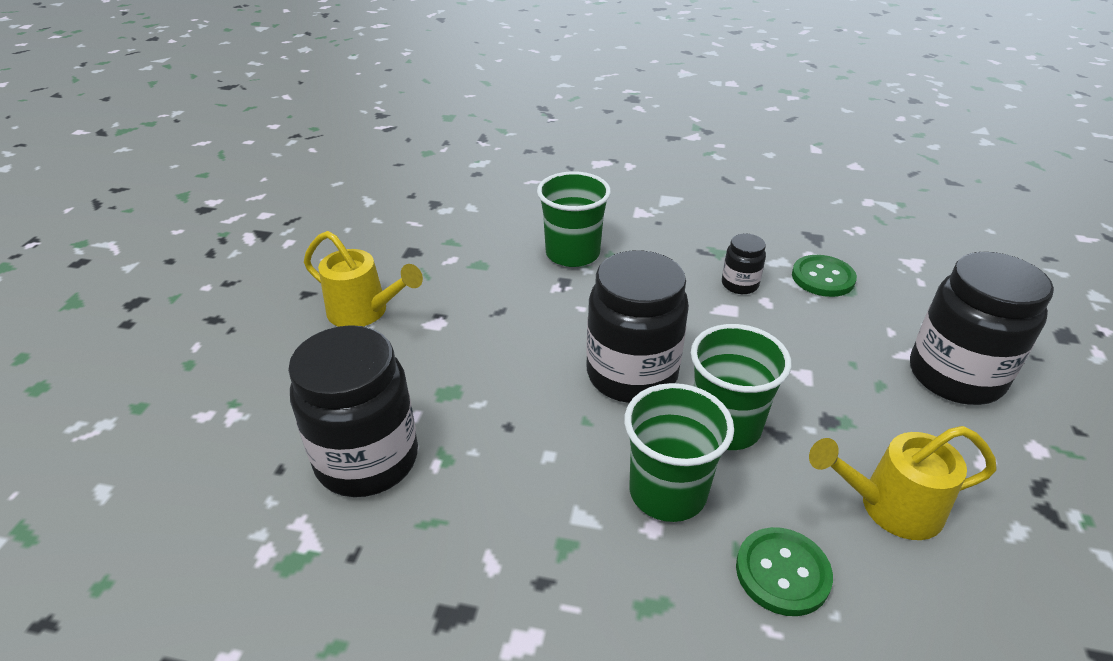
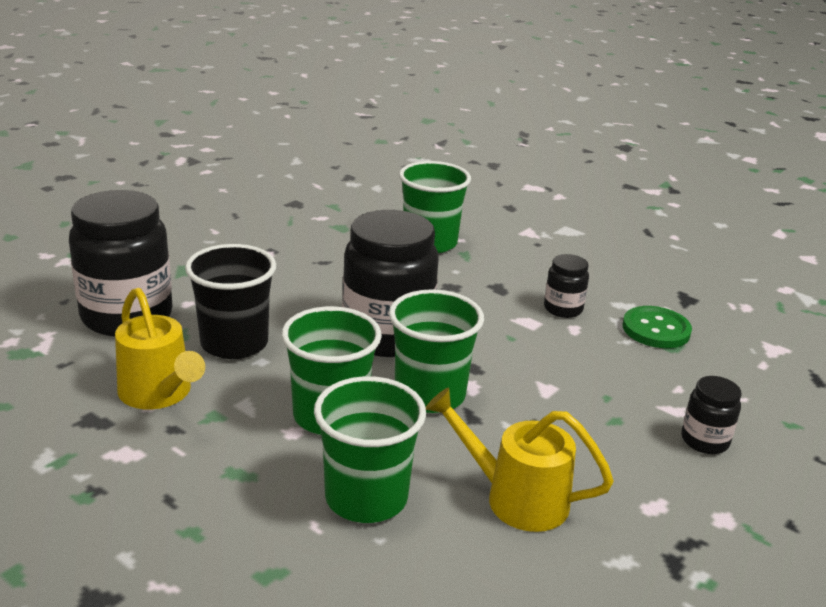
camera: 25 degrees right, 10 degrees down
(365, 312) = (217, 230): yellow watering can -> yellow watering can (159, 394)
(505, 446) = (234, 343): none -> black cup
(782, 573) = (366, 498): green button -> green cup
(955, 376) = (704, 441): black jar -> black jar, size x0.47

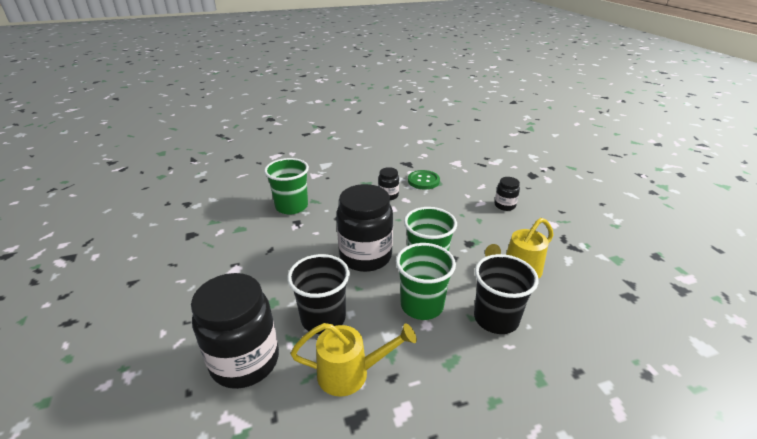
camera: 55 degrees left, 5 degrees up
(366, 498) = (496, 318): green cup -> black cup

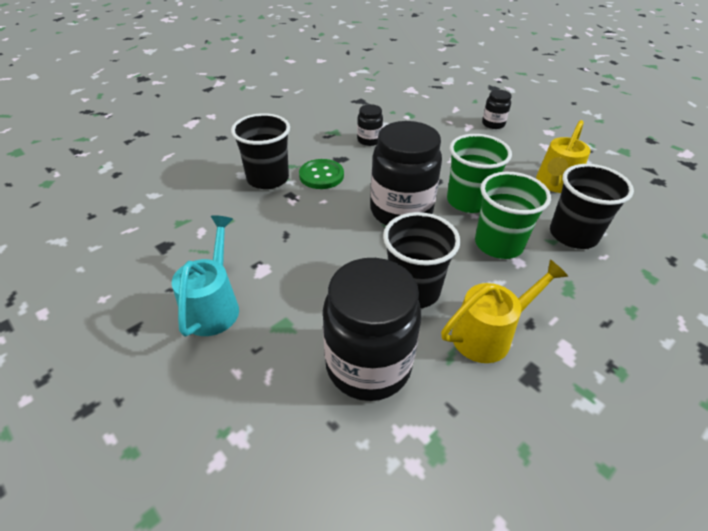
camera: 25 degrees left, 10 degrees up
(186, 283) = (214, 305): none -> turquoise watering can
(291, 206) = (268, 179): green cup -> black cup
(423, 181) = (393, 116): green button -> green button (321, 175)

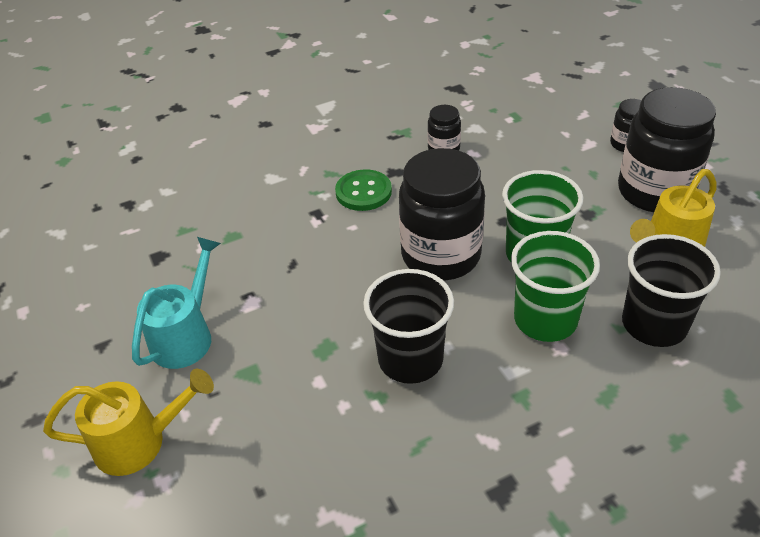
camera: 20 degrees right, 0 degrees up
(268, 179) = (298, 187): black cup -> none
(368, 365) = (322, 436): black jar -> black jar (654, 192)
(489, 334) = (476, 431): yellow watering can -> yellow watering can (141, 442)

